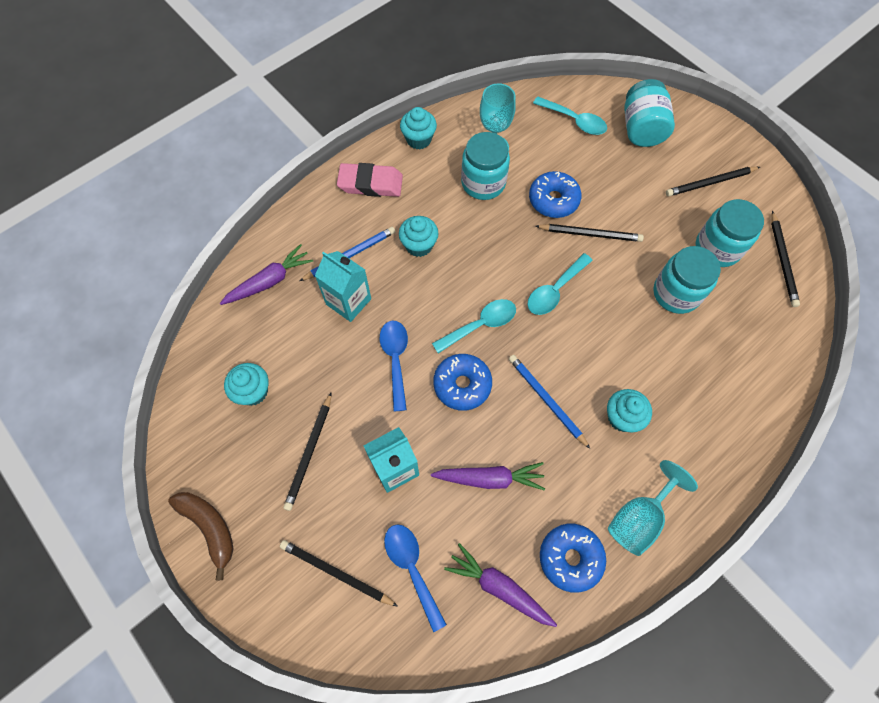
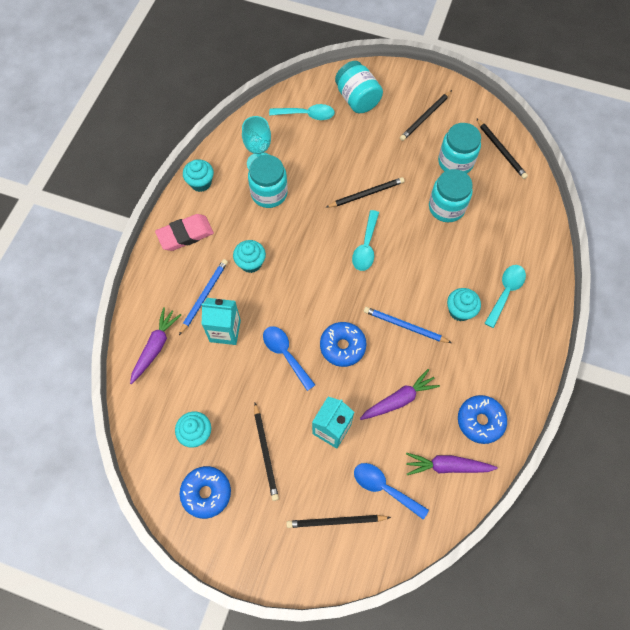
camera: 30 degrees left, 0 degrees up
(209, 528) = (228, 545): brown banana -> none
(480, 325) = (330, 298): turquoise spoon -> turquoise spoon (505, 292)
(553, 200) = (326, 181): blue donut -> blue donut (206, 493)
(639, 518) = (507, 370): turquoise goblet -> none

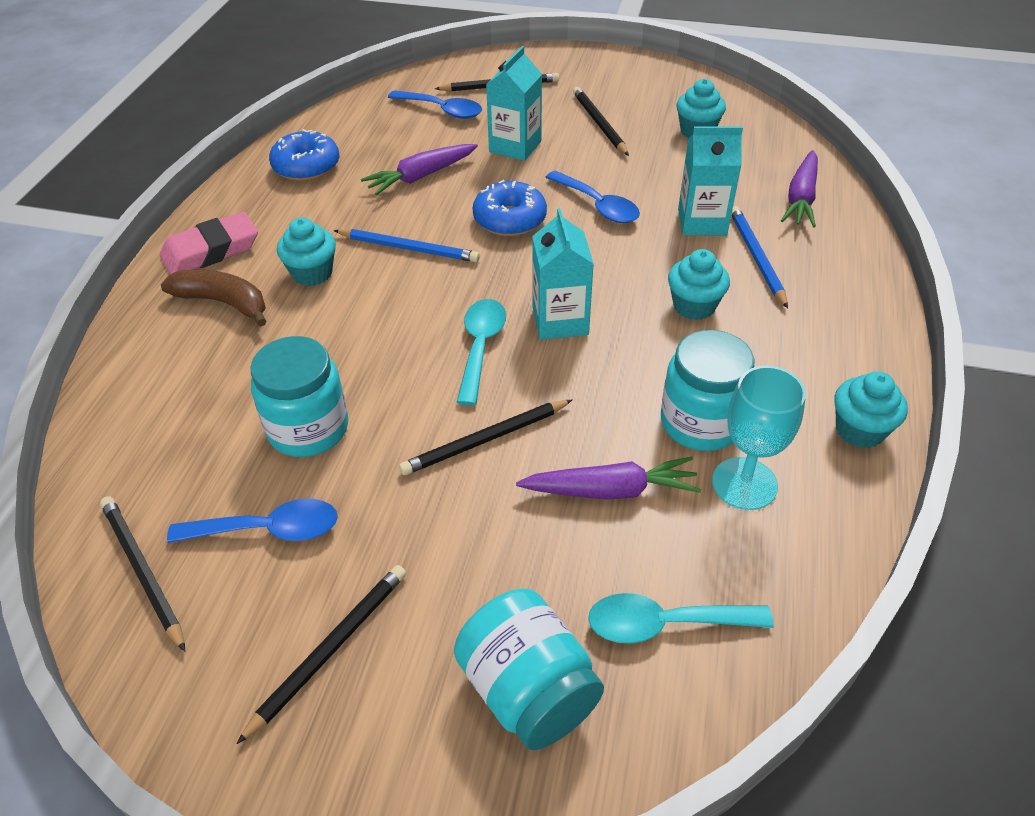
camera: 175 degrees right, 20 degrees down
(185, 234) = (838, 337): pink eraser -> pink eraser (211, 251)
(204, 296) = (756, 258): blue pencil -> blue pencil turned 150 degrees clockwise
(206, 493) = (662, 93): blue donut -> none
(323, 260) = (560, 321): none -> turquoise carton
(447, 466) = (359, 130): purple carrot -> purple carrot (611, 490)
(455, 162) = (268, 529): turquoise jar -> blue spoon
(505, 292) = (223, 302): turquoise spoon -> brown banana

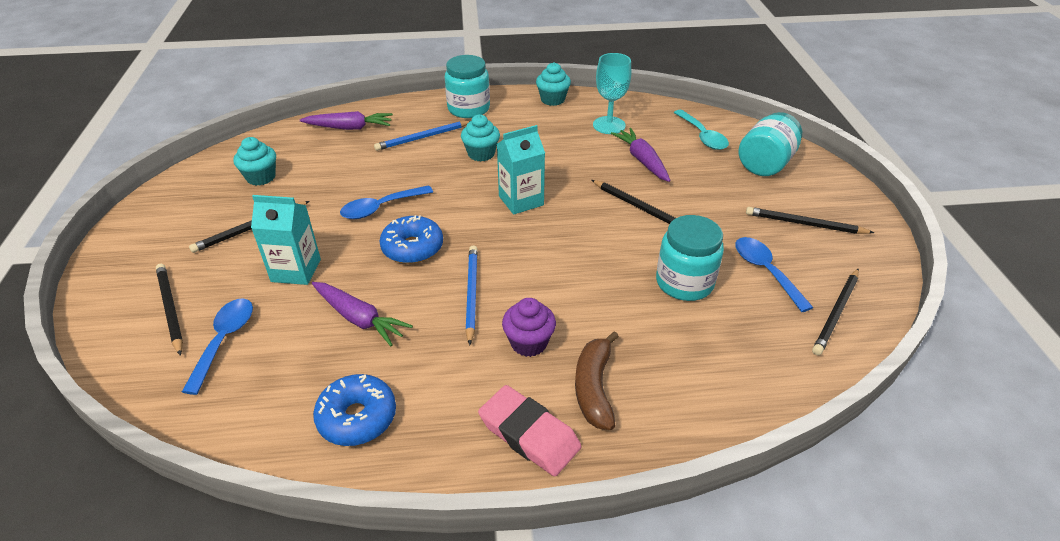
camera: 110 degrees left, 5 degrees down
(312, 273) = (529, 343): turquoise cupcake -> purple cupcake
(480, 347) = (564, 228): turquoise spoon -> none
(598, 205) = (380, 208): blue spoon -> blue spoon turned 150 degrees counterclockwise
(700, 423) = (577, 141): turquoise jar -> turquoise jar (468, 109)
(702, 222) = (389, 161): turquoise carton -> none

